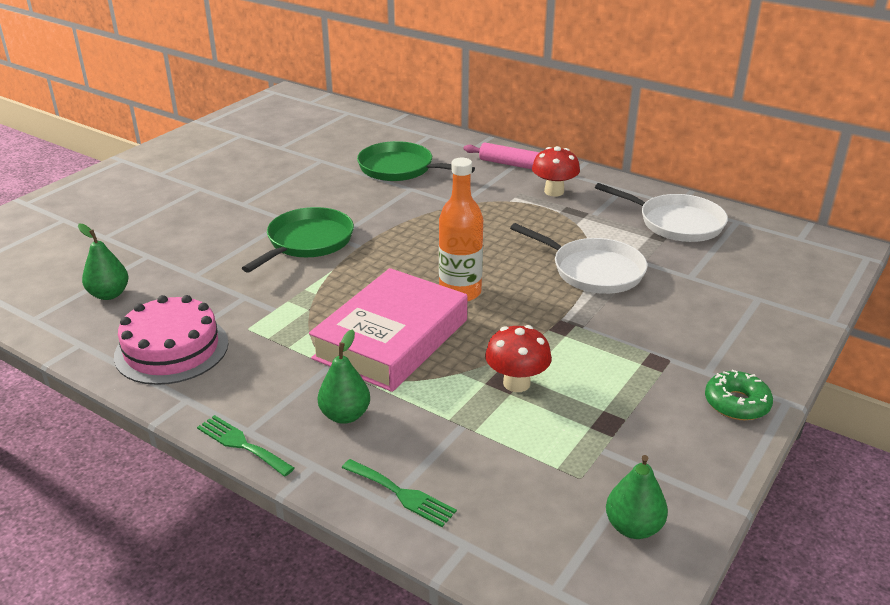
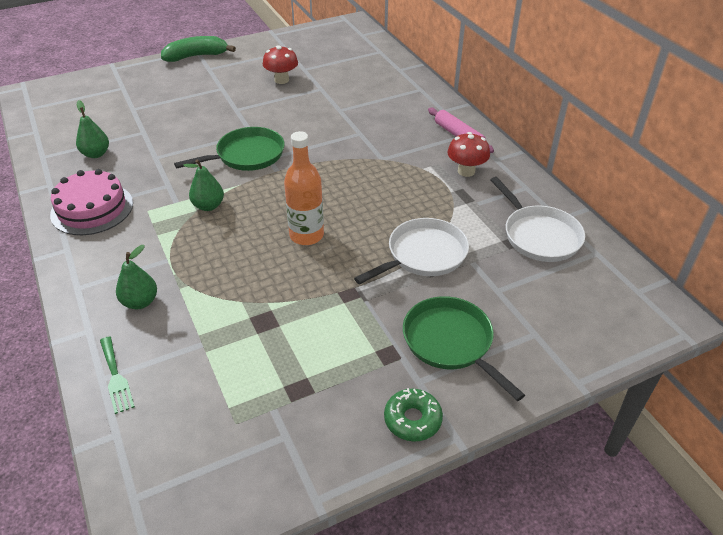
camera: 30 degrees right, 10 degrees up
(129, 165) = (196, 56): none -> green banana
(242, 444) = (65, 296): green fork -> none
(391, 339) = (224, 255): pink book -> none
(399, 168) = (369, 113): green pan -> green pan (450, 342)
(516, 383) = (270, 327): red mushroom -> red mushroom (281, 80)
(593, 271) = (423, 255): white pan -> white pan turned 105 degrees counterclockwise
(633, 527) = (230, 481): green pear -> green pear (208, 206)

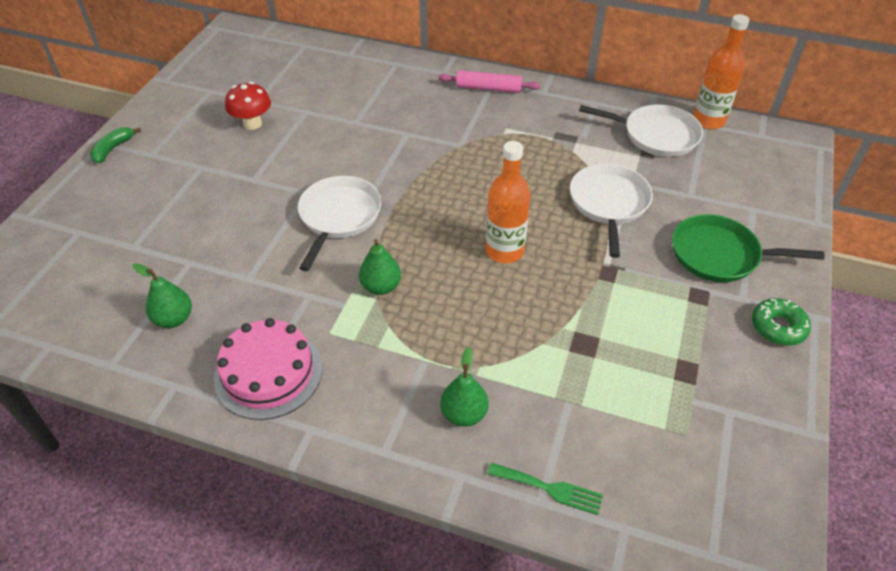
camera: 45 degrees left, 5 degrees up
(196, 56) = (113, 149): green banana -> green banana, size x0.60
(247, 155) = (339, 216): green pan -> white pan
(466, 171) = (538, 116): red mushroom -> none
(604, 252) = (708, 121): none -> orange bottle

